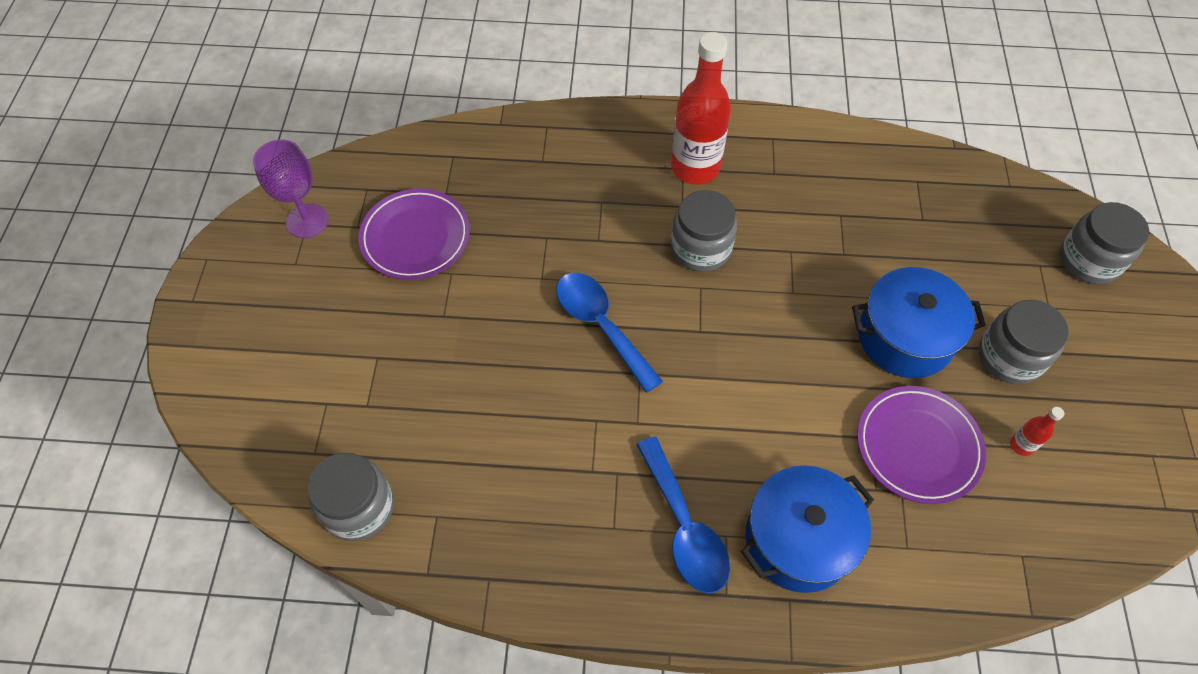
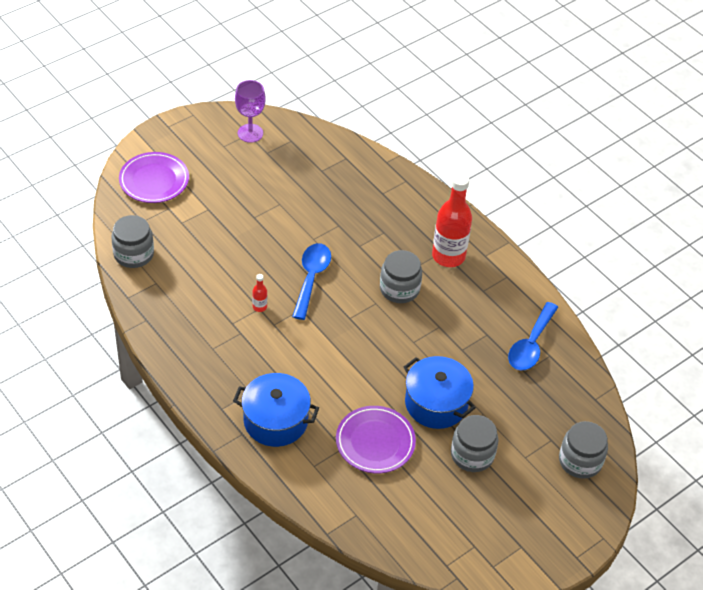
camera: 45 degrees right, 10 degrees down
(415, 237) = (284, 177): purple plate -> purple plate (154, 180)
(684, 526) = (239, 374): blue spoon -> blue spoon (531, 344)
(1021, 445) = (421, 485): red bottle -> red bottle (259, 307)

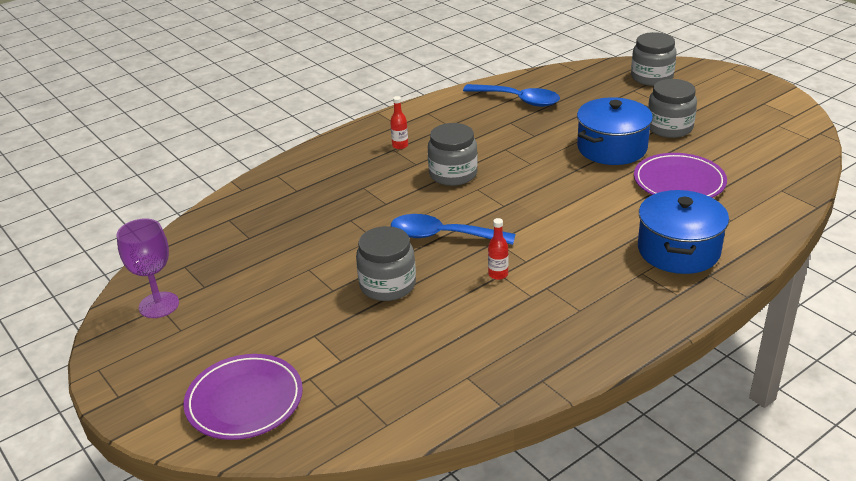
camera: 85 degrees left, 15 degrees down
(133, 254) = (409, 408): grey jar -> grey jar (387, 285)
(448, 256) = (400, 145): red bottle -> red bottle, size x0.41

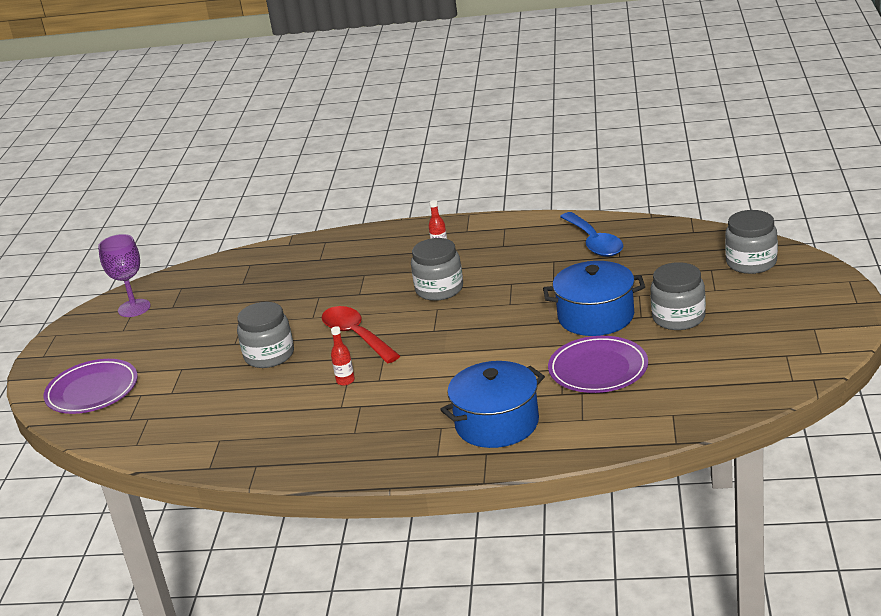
camera: 45 degrees right, 5 degrees down
(443, 236) = (356, 336): blue spoon -> red spoon

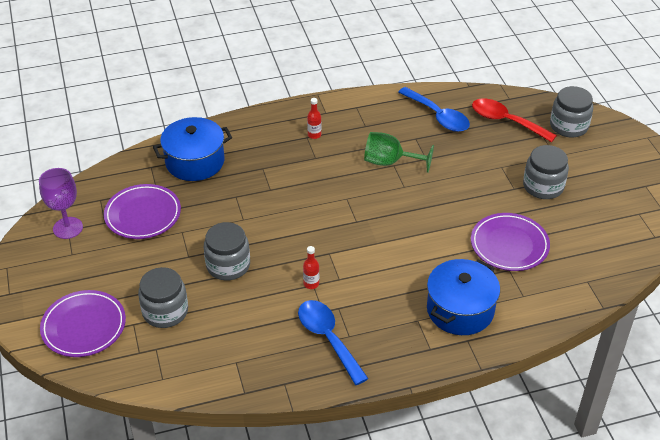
camera: 25 degrees left, 15 degrees up
(214, 304) = (143, 214): none -> purple plate
(330, 432) = (328, 339): none -> blue spoon
(356, 336) = (293, 235): red spoon -> red spoon (506, 121)
(439, 289) = (337, 177): grey jar -> grey jar (165, 311)
(508, 280) = (389, 162): none -> green goblet
(596, 316) = (479, 192): blue pot -> blue pot (195, 162)

